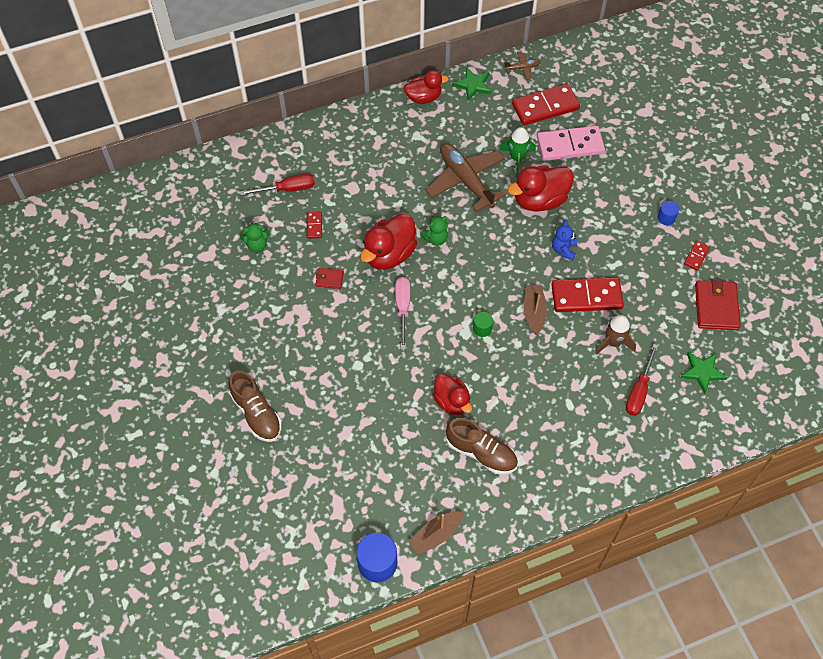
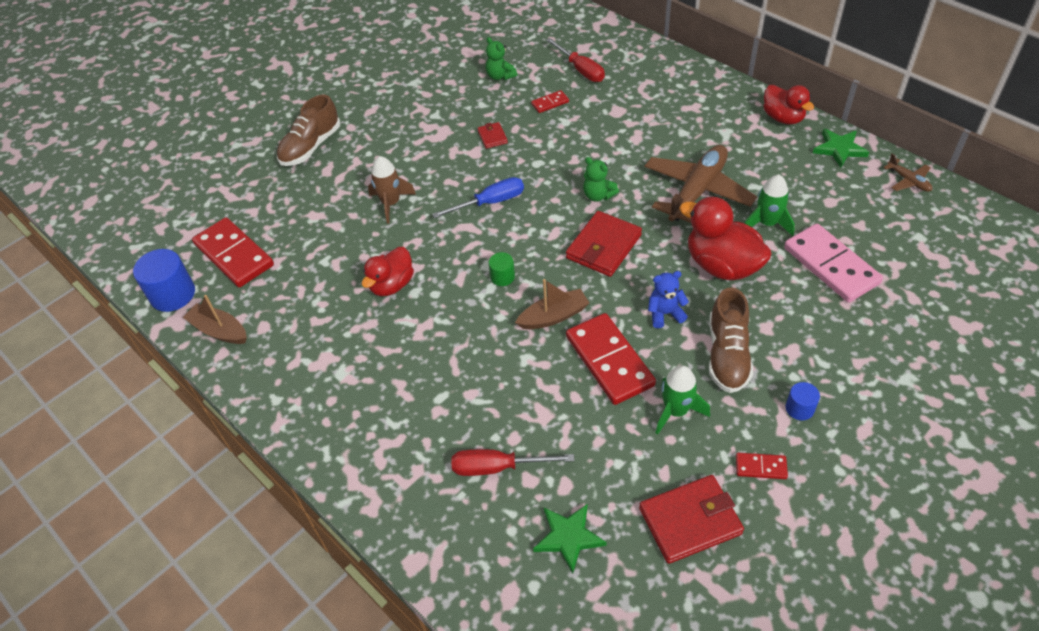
camera: 70 degrees right, 10 degrees down
(389, 254) = (552, 167): red duck -> none
(402, 308) = (490, 202): pink screwdriver -> blue screwdriver
(481, 453) = (337, 334): brown shoe -> brown shoe (727, 355)
(487, 257) = (603, 247): none -> red wallet
(545, 107) = (869, 222): red domino -> red domino (234, 255)
(613, 342) = (557, 413): brown rocket -> brown rocket (391, 203)
(640, 279) = (676, 411): none -> green rocket

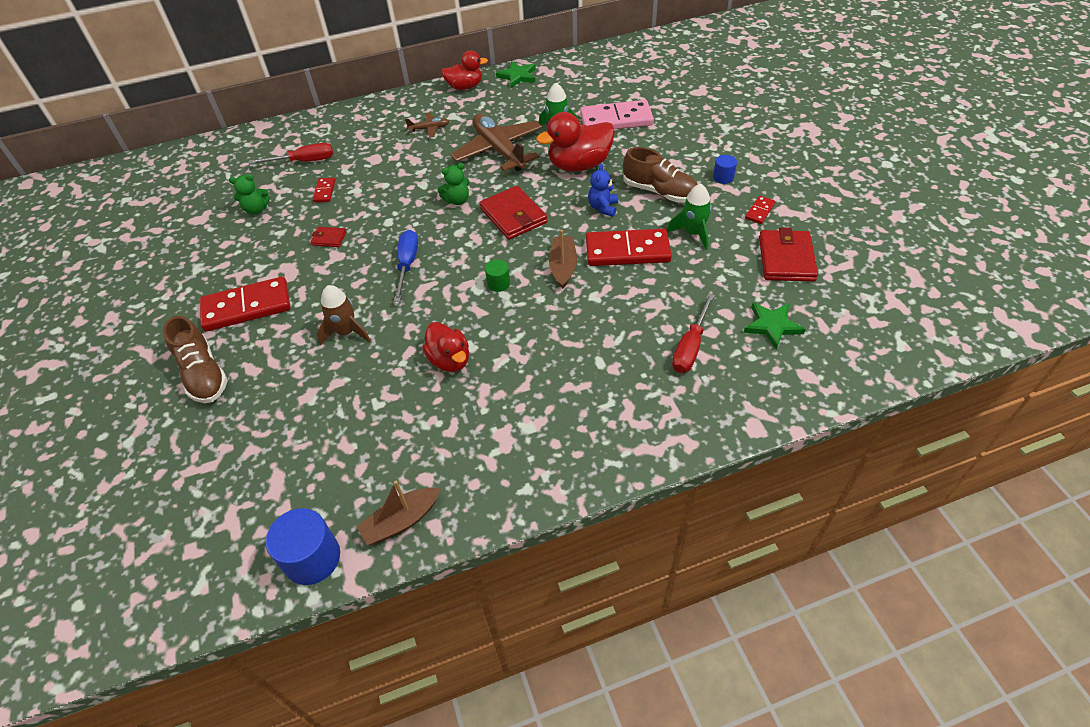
camera: 65 degrees left, 0 degrees up
(234, 255) = (302, 482): red domino -> red domino (247, 307)
(908, 181) = (570, 62): brown plane -> brown plane (429, 129)

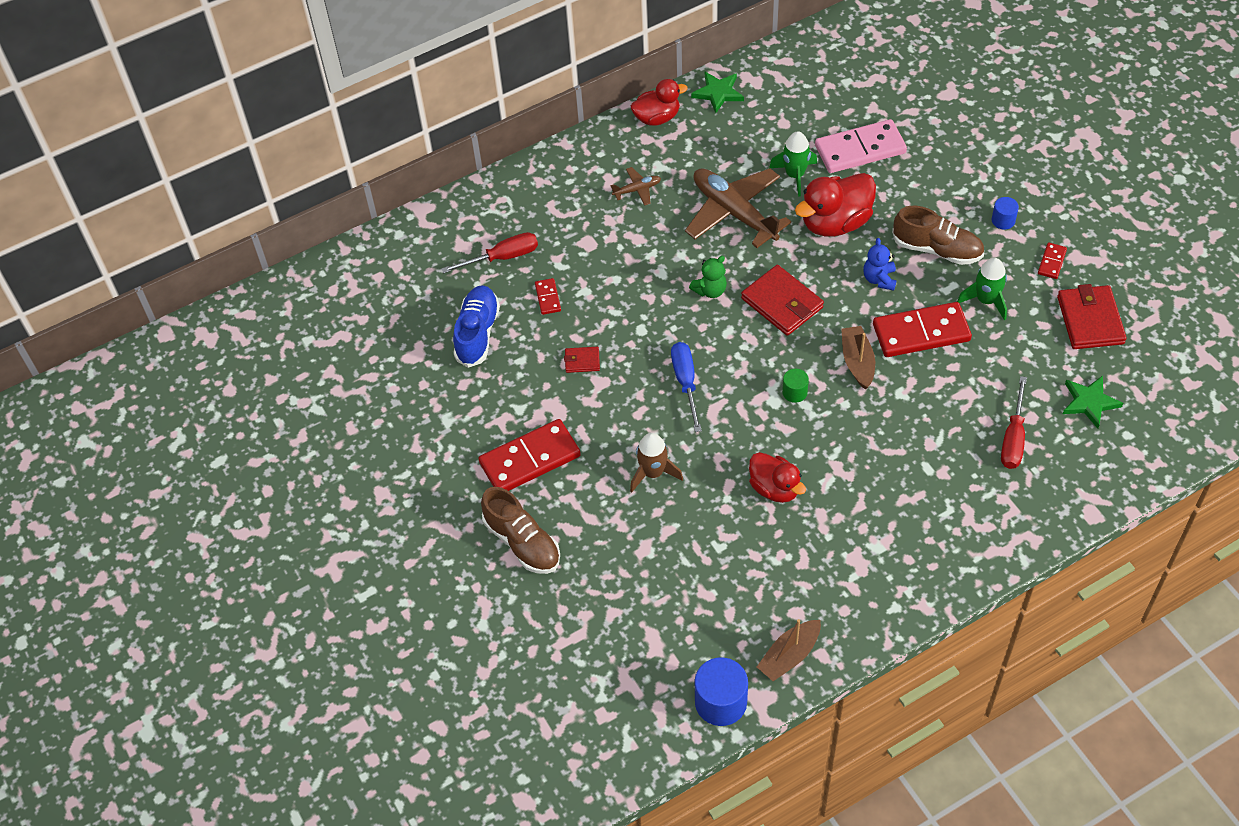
camera: 10 degrees left, 5 degrees up
(256, 209) = (477, 333): green teddy bear -> blue shoe

